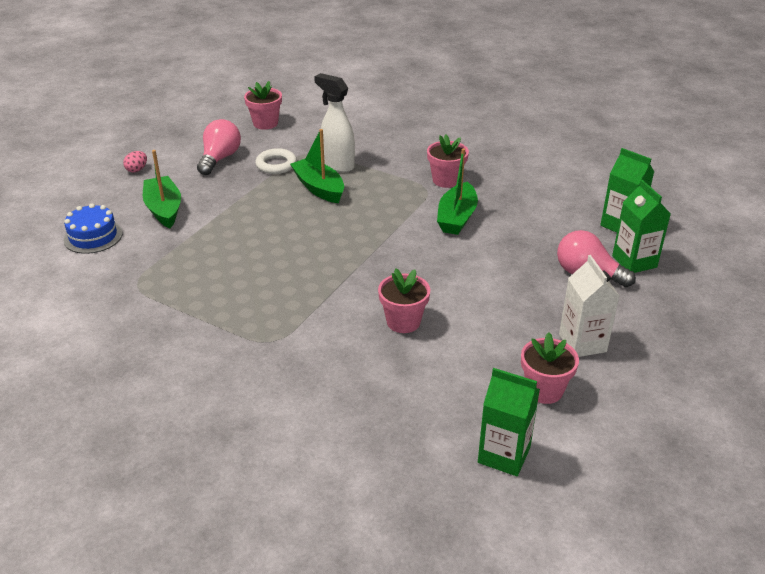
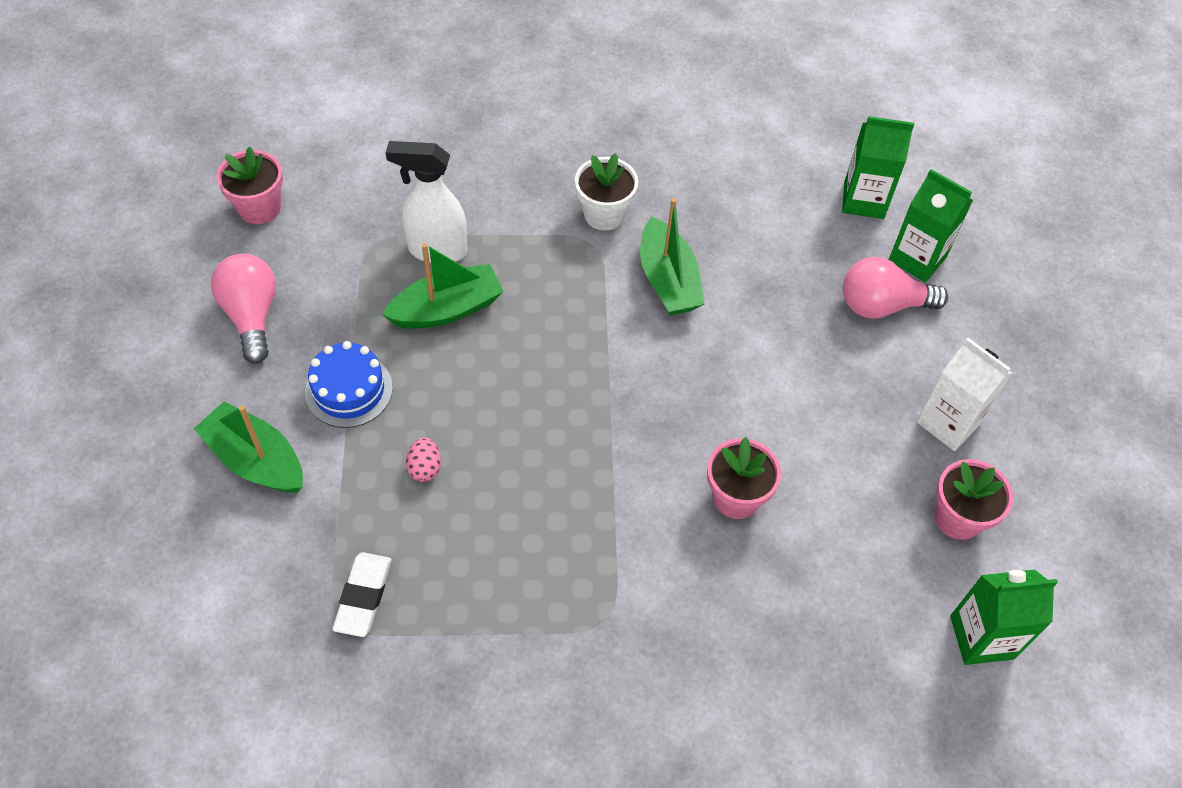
camera: 35 degrees left, 20 degrees up
(93, 236) = (194, 567): blue cake -> blue cake (349, 390)
(137, 170) = (140, 399): pink egg -> pink egg (425, 468)
(157, 279) = (363, 596): none -> white eraser
(276, 165) = (348, 290): white ring -> none
(319, 188) = (447, 309): green boat -> green boat turned 135 degrees clockwise
(446, 180) = (604, 214): pink flower pot -> white flower pot

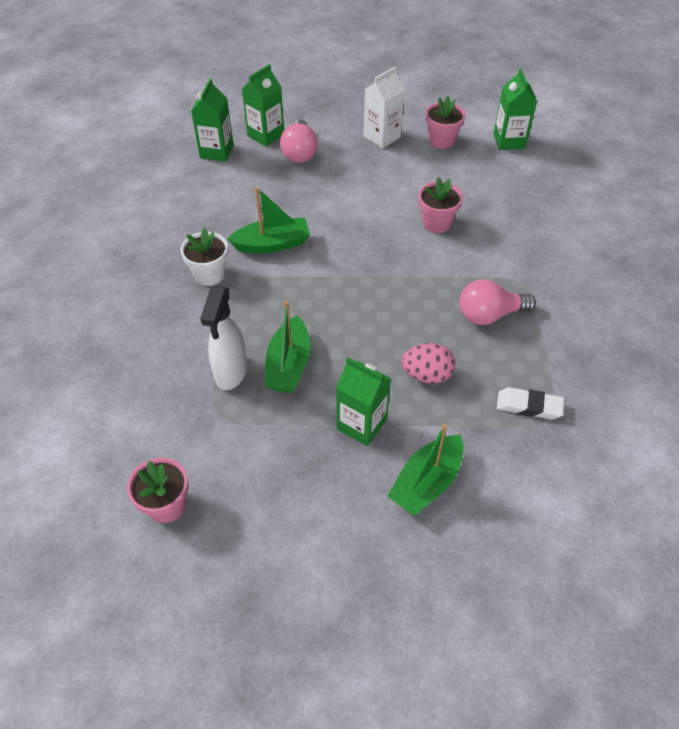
camera: 85 degrees left, 5 degrees down
(252, 315) = (287, 499): pink light bulb -> pink light bulb (489, 315)
(349, 390) = (361, 424): blue cake -> green carton
(425, 468) = (426, 375): pink egg -> pink egg, size x1.62
(447, 309) = (288, 365): green boat -> green boat turned 150 degrees counterclockwise

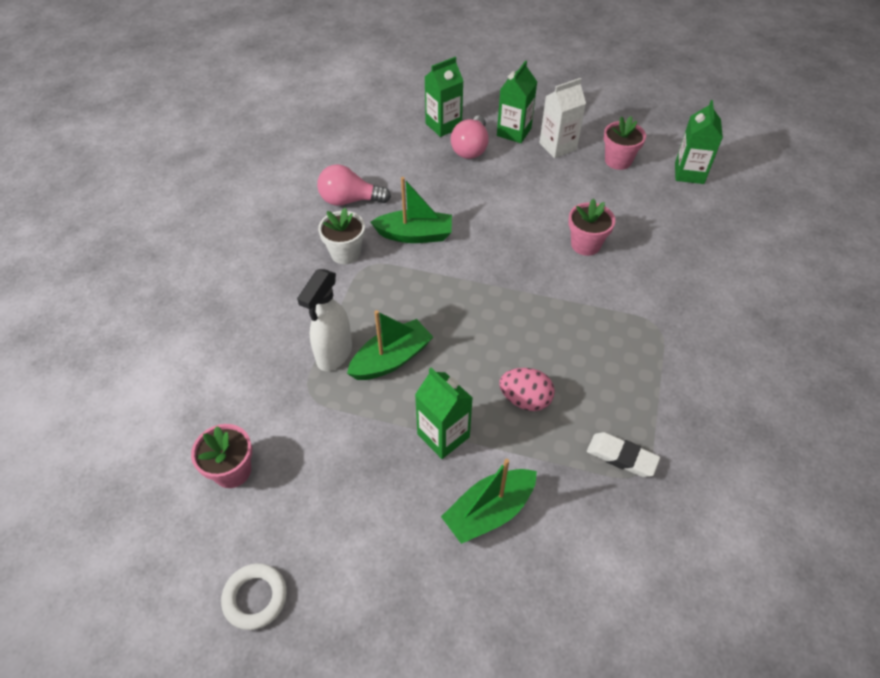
camera: 15 degrees right, 0 degrees up
(216, 151) = (391, 134): green carton -> green carton (514, 132)
(231, 617) = (255, 598): none -> white ring
(288, 365) = (391, 359): green boat -> green boat turned 150 degrees counterclockwise
(489, 315) = (610, 351): pink light bulb -> pink light bulb (349, 200)

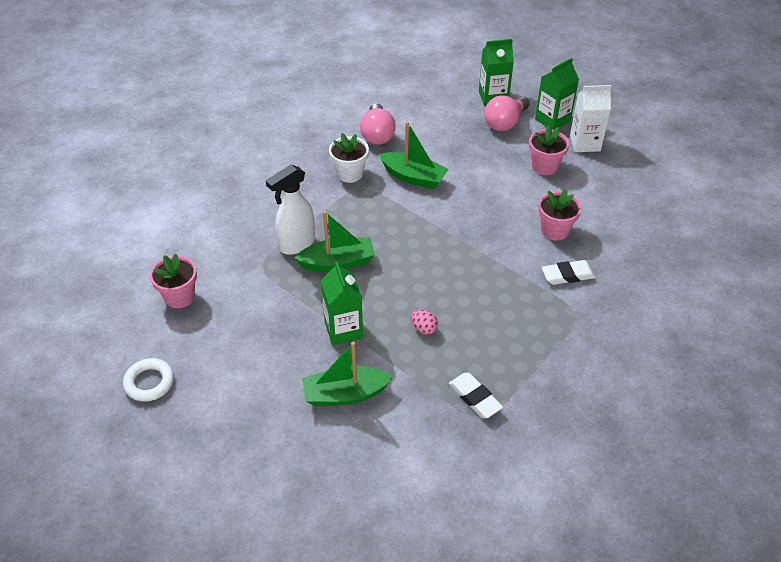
camera: 25 degrees right, 5 degrees down
(349, 200) = (377, 134): pink light bulb -> pink light bulb turned 120 degrees counterclockwise
(525, 399) = (424, 328): pink egg -> pink egg, size x0.62
(618, 161) = (633, 171): pink flower pot -> pink flower pot (544, 166)
(626, 287) = (568, 275): none -> white eraser
(689, 173) = (695, 202): green carton -> none

